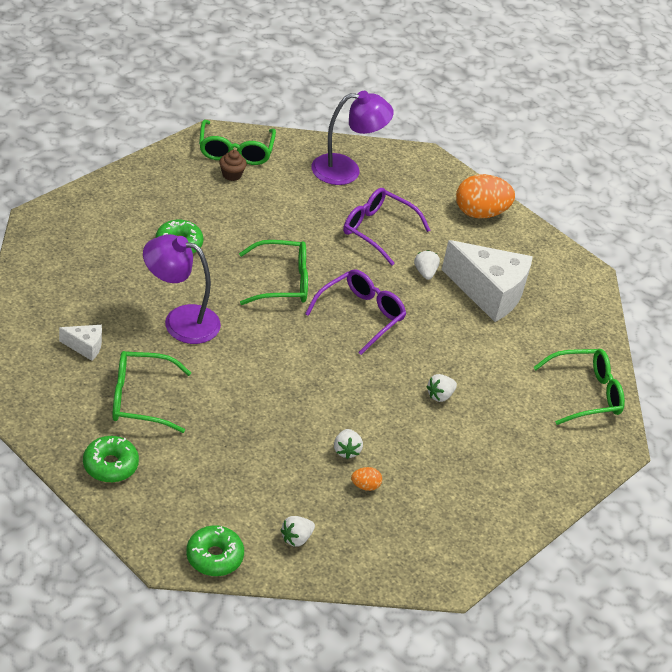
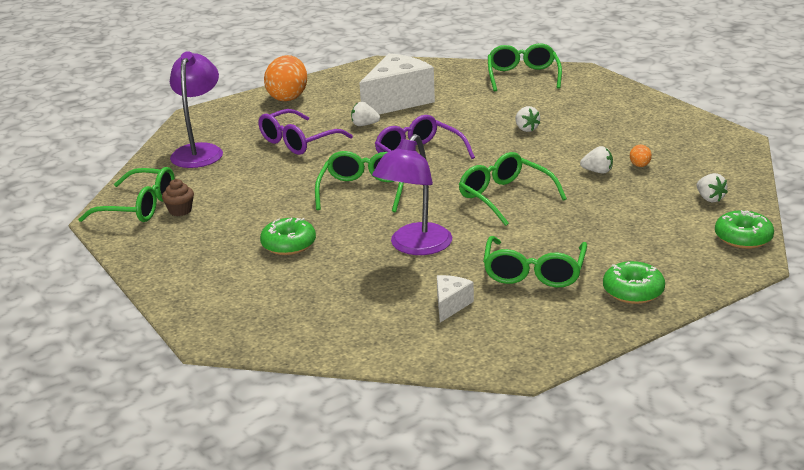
camera: 70 degrees left, 15 degrees down
(280, 379) = (505, 197): none -> green glasses

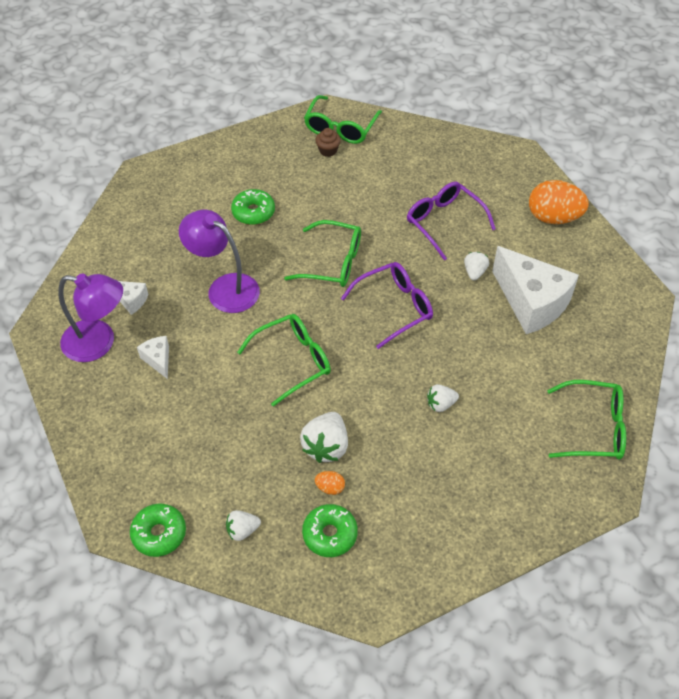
camera: 95 degrees right, 25 degrees up
(199, 151) = (437, 158): purple lamp -> purple lamp (99, 343)
(534, 272) = (158, 360): green glasses -> white cheese
(597, 171) = (326, 446): white strawberry -> white strawberry, size x1.69
(633, 291) = (105, 421): green donut -> green donut (330, 534)

